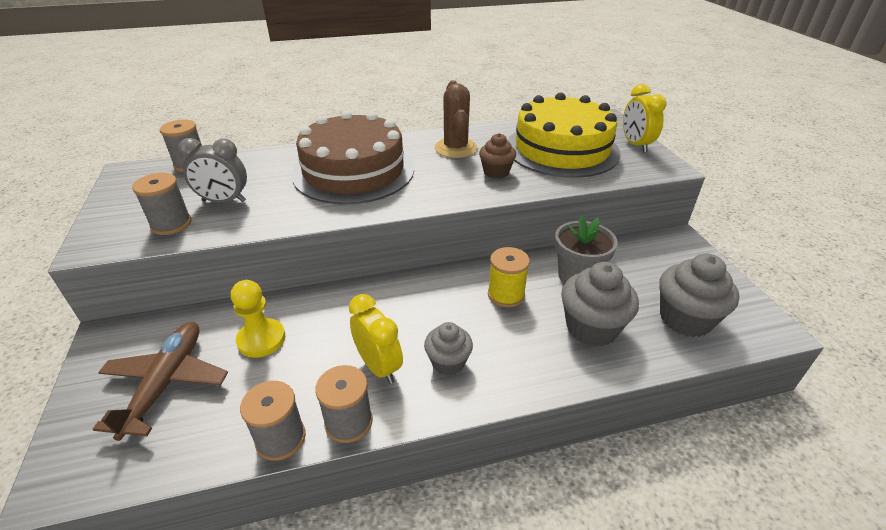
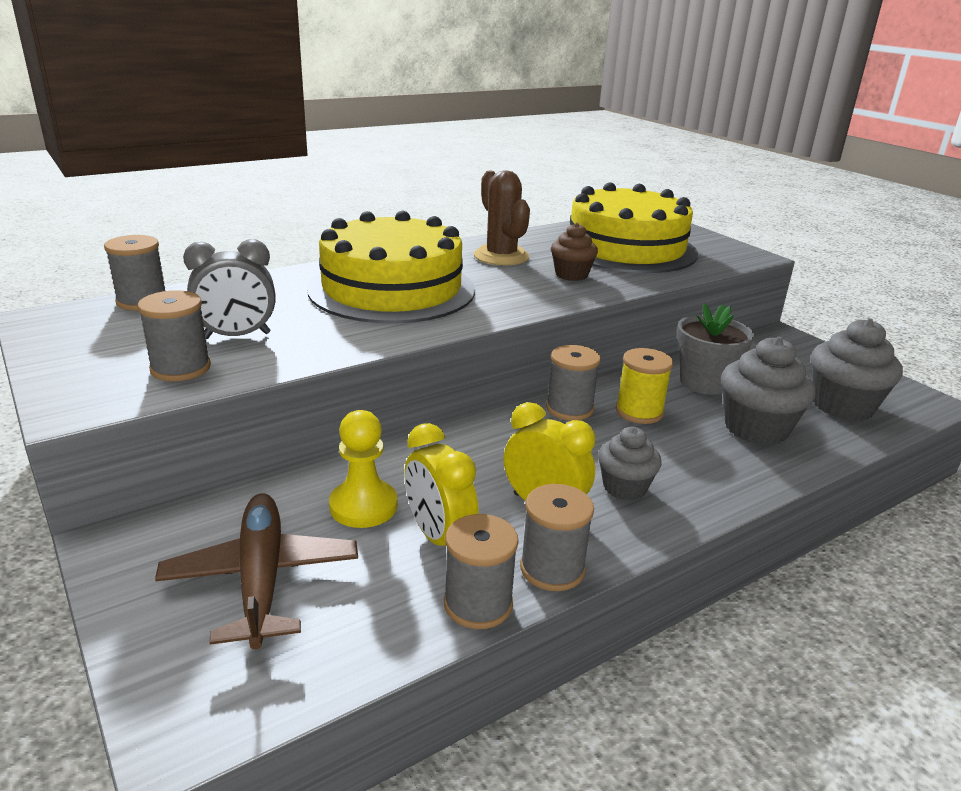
camera: 20 degrees left, 10 degrees down
(353, 171) = (392, 289): brown cake -> yellow cake
(454, 283) = (569, 409): none -> grey spool
(635, 145) = (701, 238): yellow clock -> yellow clock (438, 537)

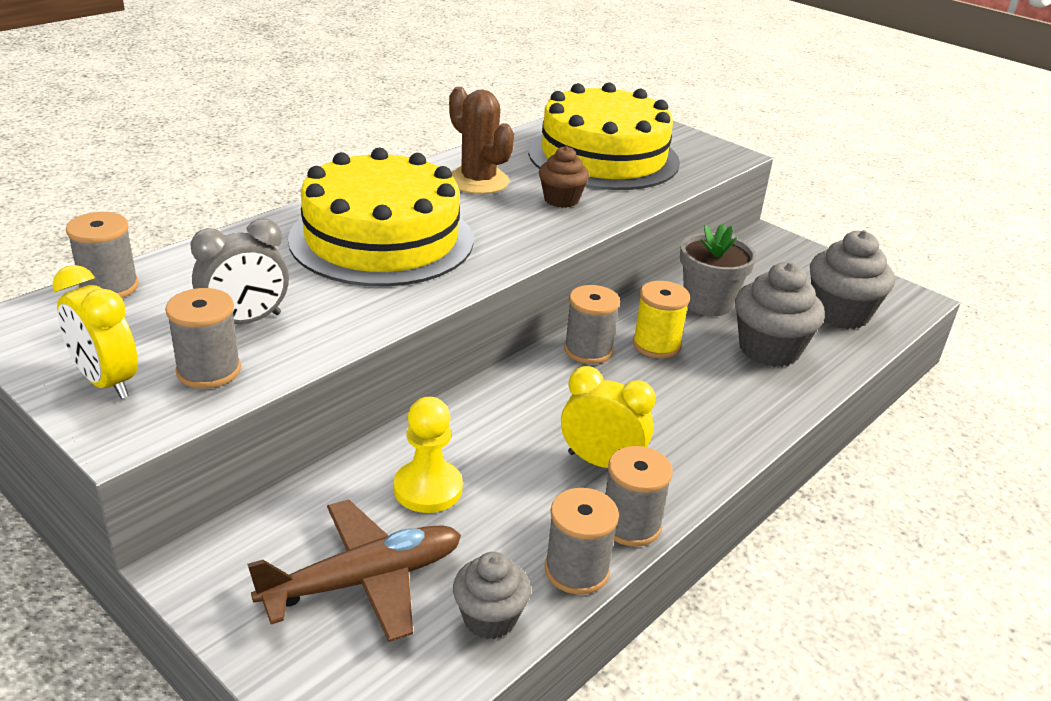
camera: 15 degrees left, 5 degrees up
(261, 579) = (363, 581): brown plane -> brown plane turned 90 degrees clockwise
(438, 537) = (514, 510): yellow clock -> yellow clock (106, 382)
(624, 487) = (668, 431): grey cupcake -> grey cupcake (489, 618)

